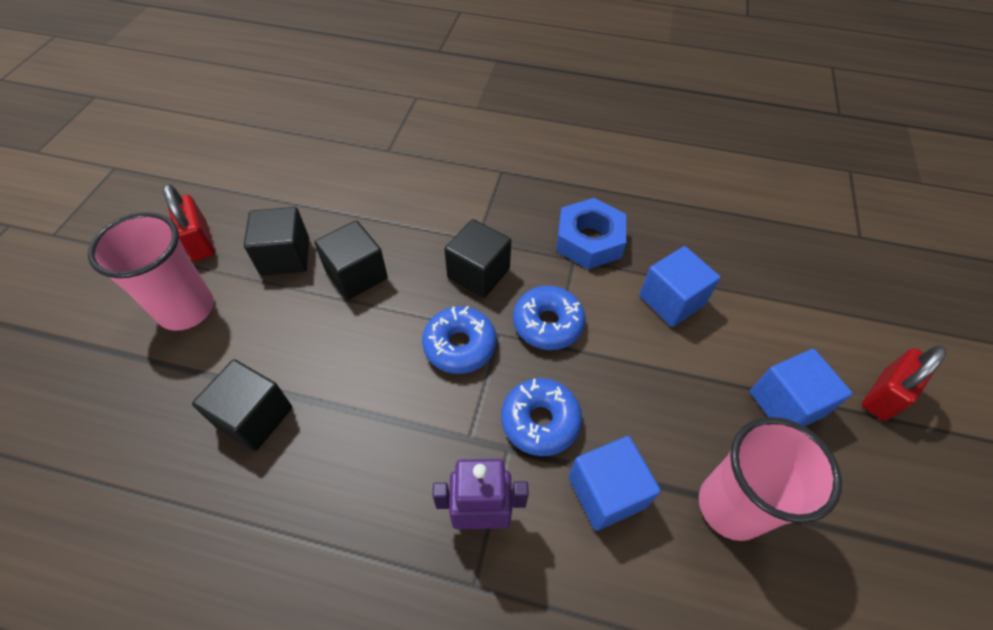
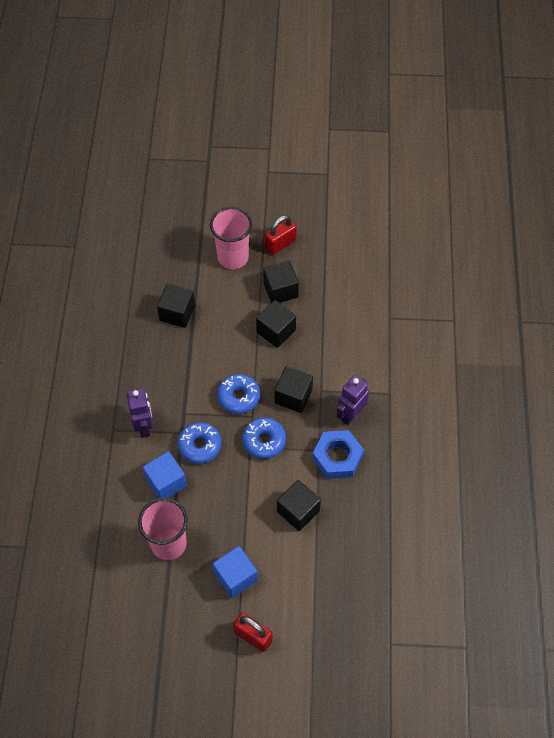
camera: 80 degrees right, 5 degrees up
(525, 214) = (350, 414): none -> purple robot
(671, 300) = (298, 511): blue cube -> black cube

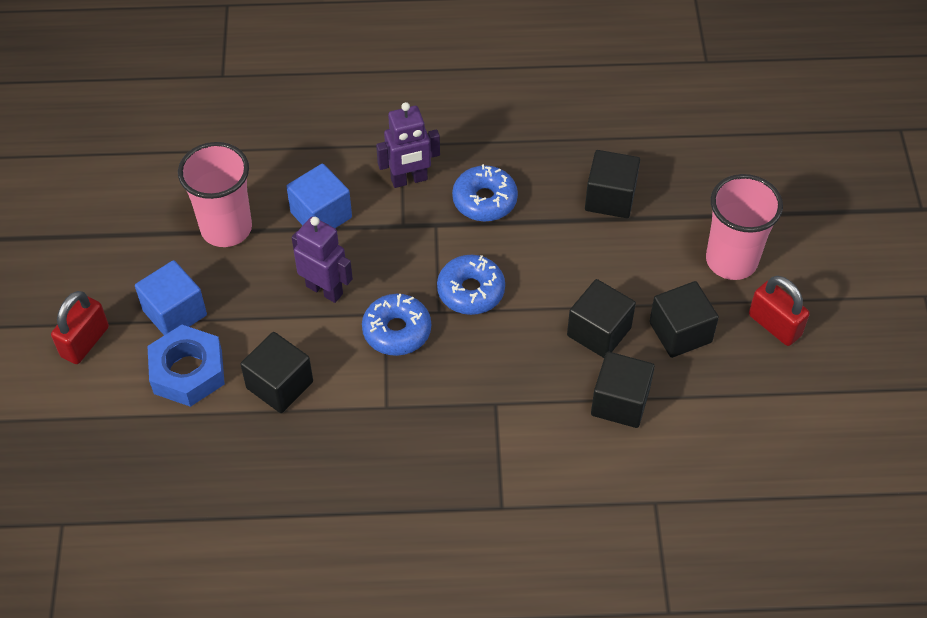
camera: 85 degrees right, 5 degrees down
(199, 445) = (383, 249): blue donut -> blue donut (484, 200)
(293, 396) = (480, 364): black cube -> black cube (620, 402)
(337, 457) = (374, 434): blue nut -> blue nut (188, 371)
(350, 414) = (454, 449): purple robot -> purple robot (325, 289)

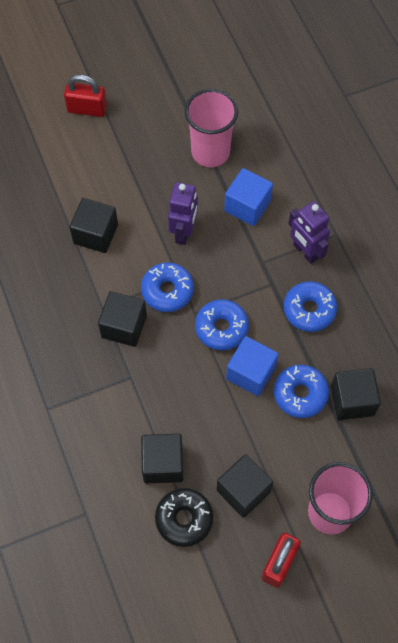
camera: 70 degrees right, 10 degrees up
(175, 313) = (129, 150): blue cube -> blue cube (251, 373)
(188, 371) = (86, 176): blue nut -> none
(584, 242) = (300, 394): none -> blue donut
(599, 332) = (220, 430): black cube -> black cube (124, 326)
(695, 401) = (184, 519): none -> black donut

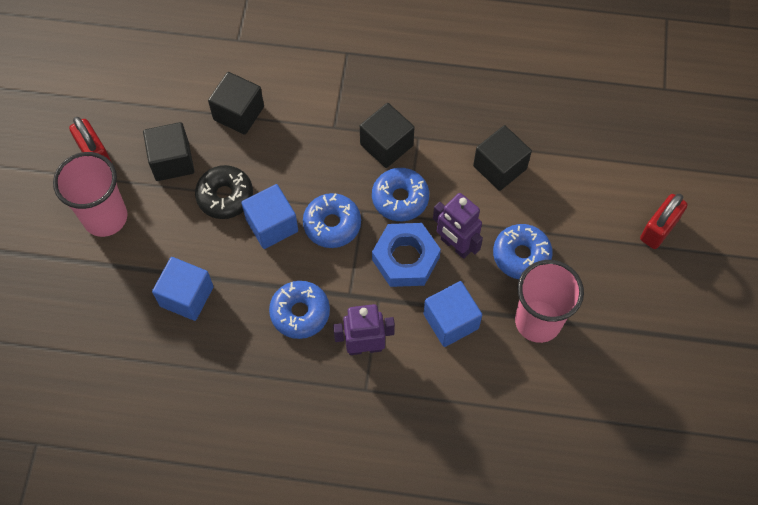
camera: 120 degrees right, 0 degrees up
(184, 519) = (182, 105): black donut -> black donut (225, 196)
(217, 260) = (405, 259): none -> blue nut
(300, 394) = (223, 255): blue donut -> blue donut (521, 255)
(352, 400) = (186, 296): black cube -> blue cube

